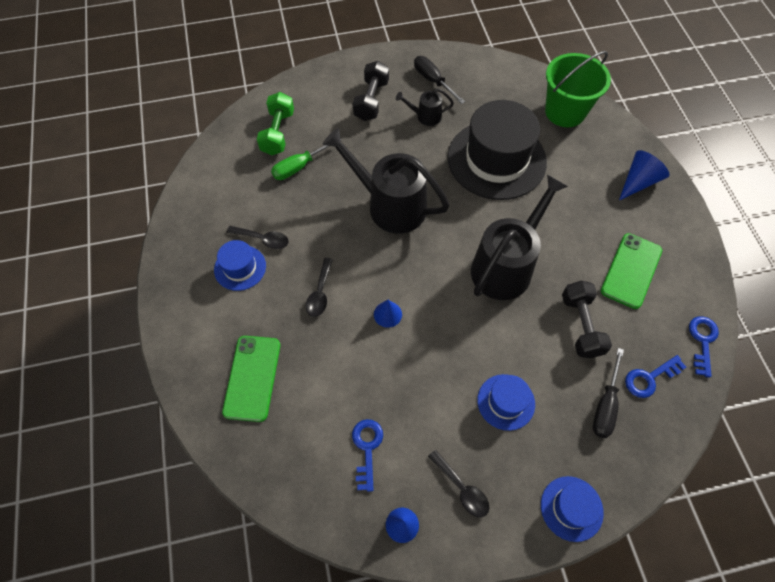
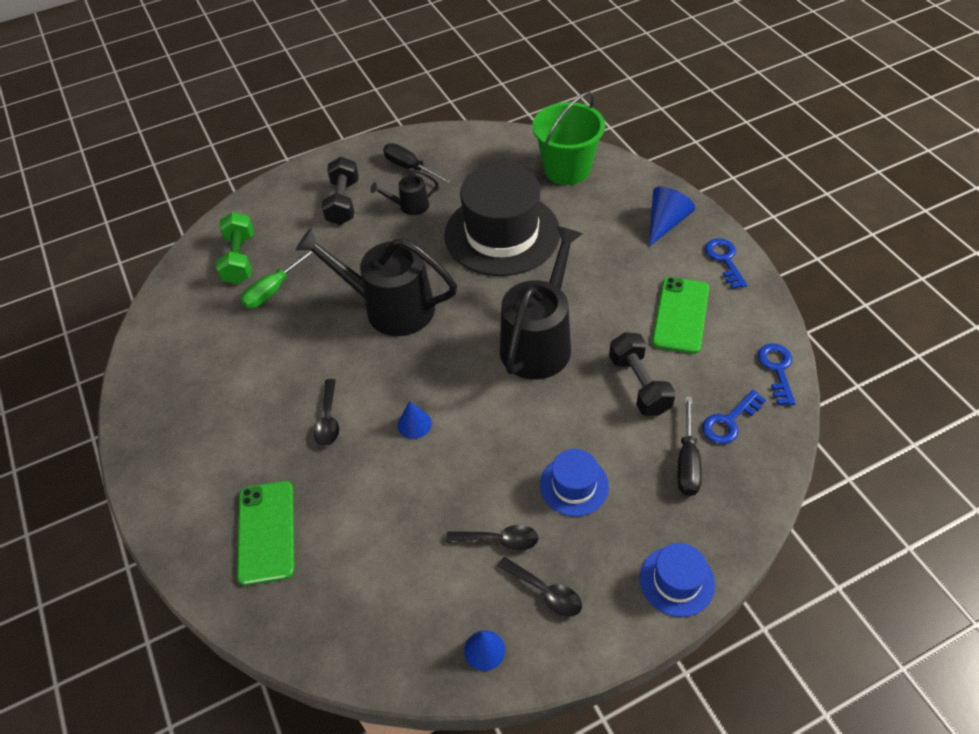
camera: 10 degrees left, 10 degrees down
(240, 268) = (225, 414): blue hat -> none
(263, 239) = (246, 377): black spoon -> black spoon (499, 540)
(367, 448) = (423, 576): blue key -> blue key (725, 260)

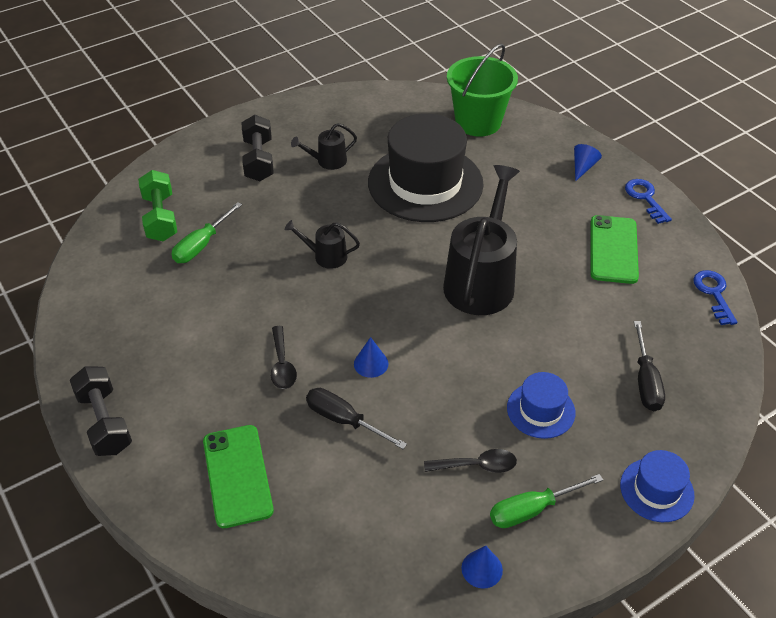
camera: 10 degrees left, 5 degrees down
(390, 307) = (326, 256): black watering can -> black watering can, size x0.47
(410, 168) = (321, 125): black screwdriver -> black screwdriver (344, 420)
(545, 592) = (532, 510): black spoon -> green screwdriver
(639, 385) = (586, 314): black dumbbell -> black dumbbell (105, 422)
(666, 223) = (583, 167): blue cone -> blue cone, size x0.64
(729, 421) = (678, 342): blue key -> none

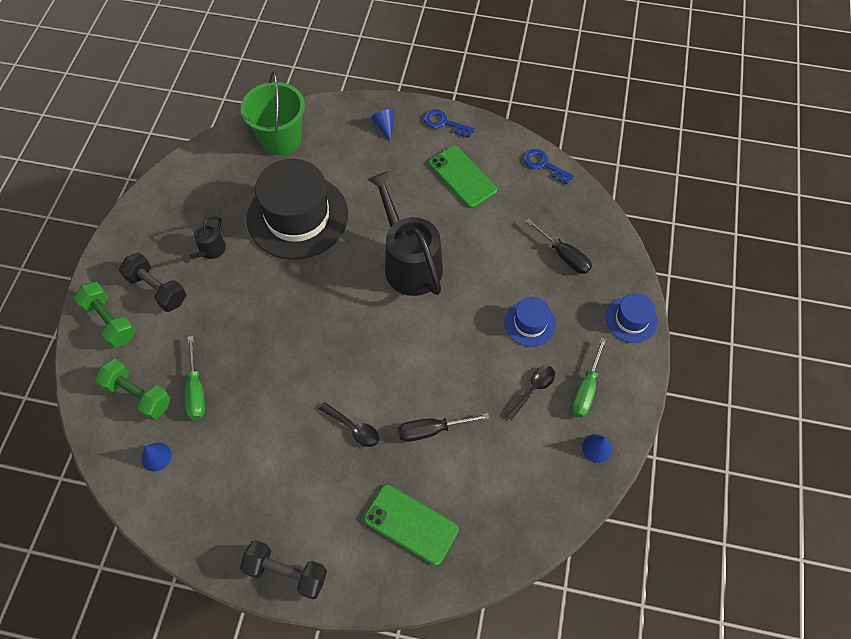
camera: 45 degrees left, 15 degrees up
(202, 158) = (110, 321): none -> green dumbbell
(326, 256) = (293, 326): black watering can -> none
(371, 363) = (406, 378): blue cone -> blue cone (156, 456)

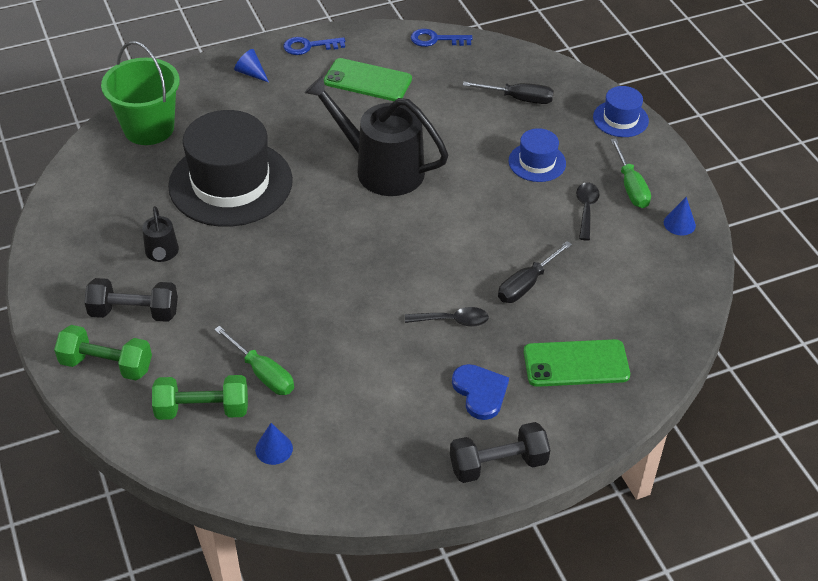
camera: 35 degrees left, 15 degrees down
(323, 502) = (480, 392): none -> blue heart

